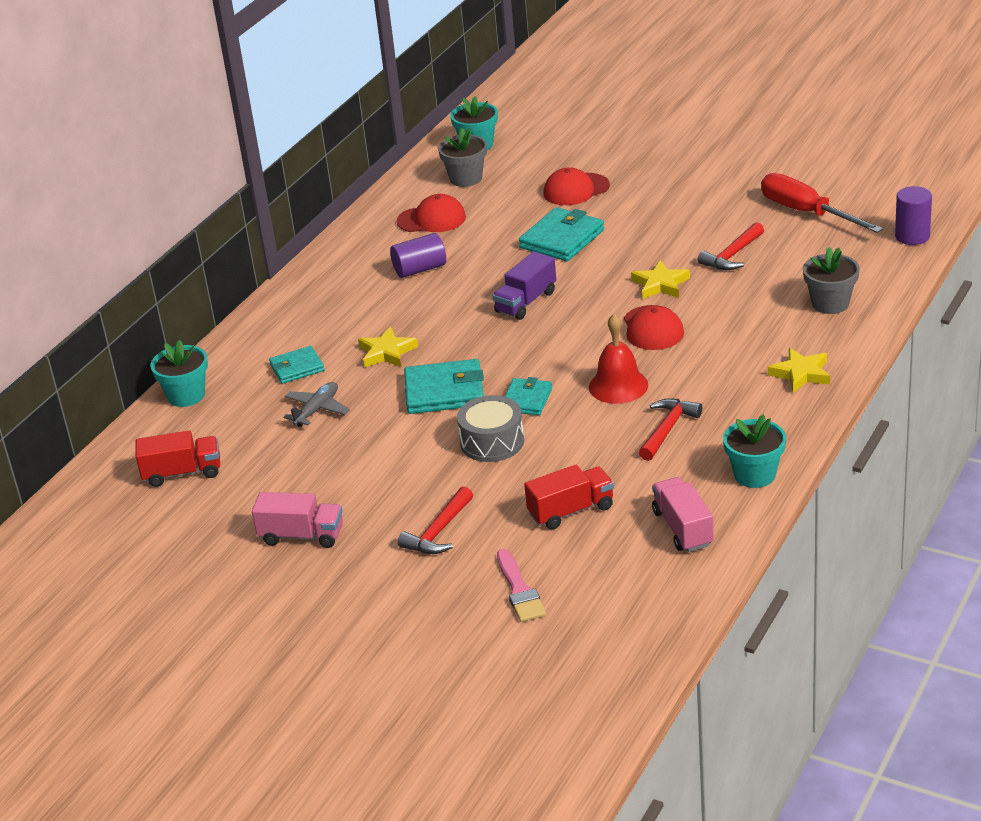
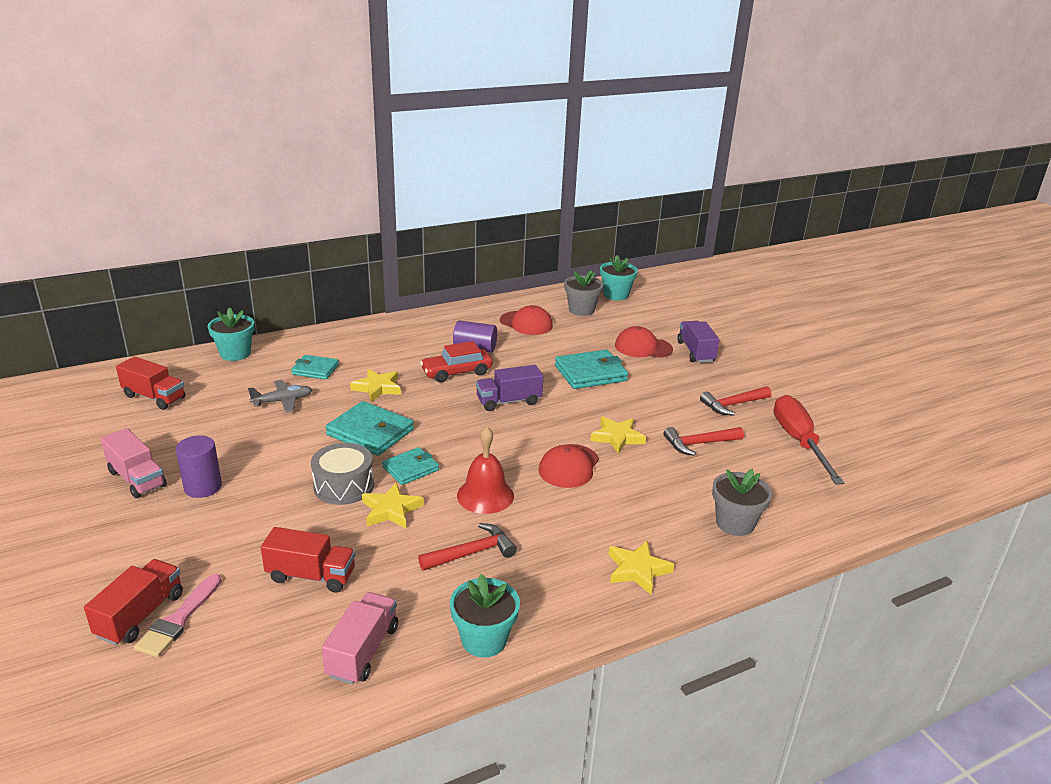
camera: 30 degrees right, 5 degrees down
(438, 300) = (457, 372): none -> red car
(438, 532) = (209, 532): red hammer -> red hammer (733, 405)
(485, 605) = (140, 615): none -> red truck
(560, 437) = (391, 510): none -> yellow star
(629, 171) = (695, 352): none -> purple truck
(912, 236) = (874, 505): purple cylinder -> purple cylinder (203, 487)

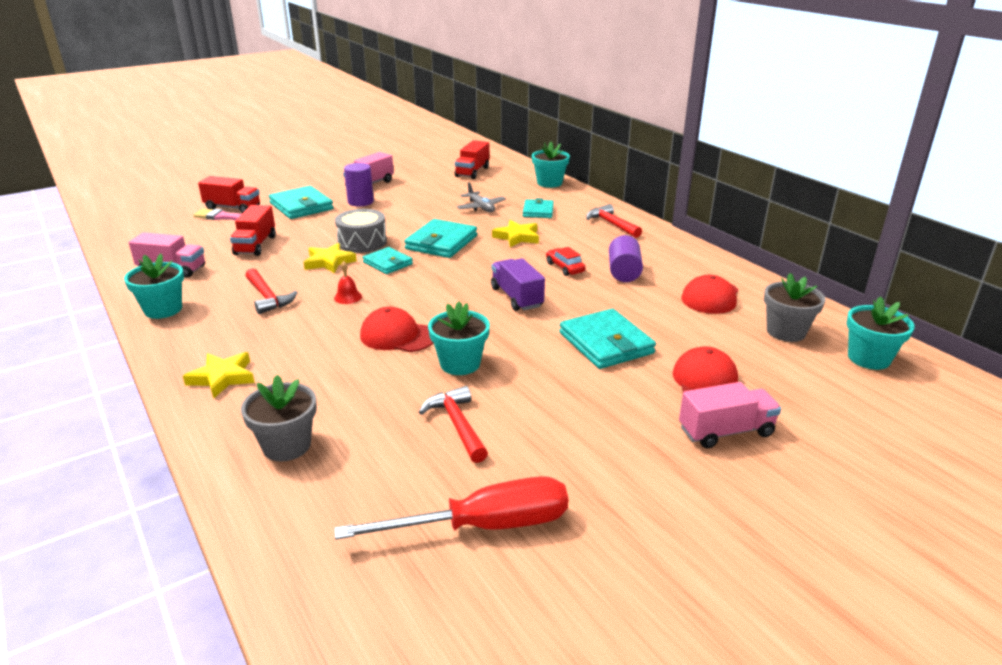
camera: 85 degrees right, 0 degrees up
(183, 541) = (301, 206): none -> turquoise wallet
(457, 372) = (564, 267): red car -> red car, size x0.65
(485, 495) = (348, 297): red bell -> red bell, size x0.52
(617, 437) = (460, 364): yellow star -> turquoise flower pot
(695, 352) = (726, 431): purple truck -> pink truck
(733, 405) = (572, 462): red hammer -> red hammer (611, 224)

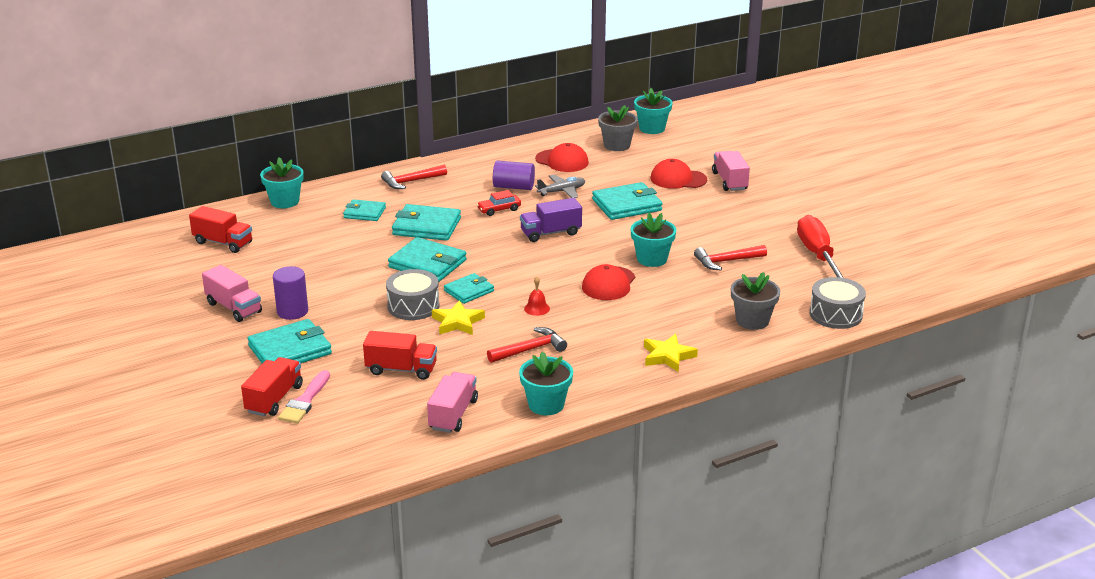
camera: 85 degrees left, 0 degrees up
(284, 536) = (835, 314): none -> grey drum
(481, 207) = (342, 241): grey plane -> grey plane (562, 191)
(517, 237) = (426, 226): yellow star -> turquoise wallet

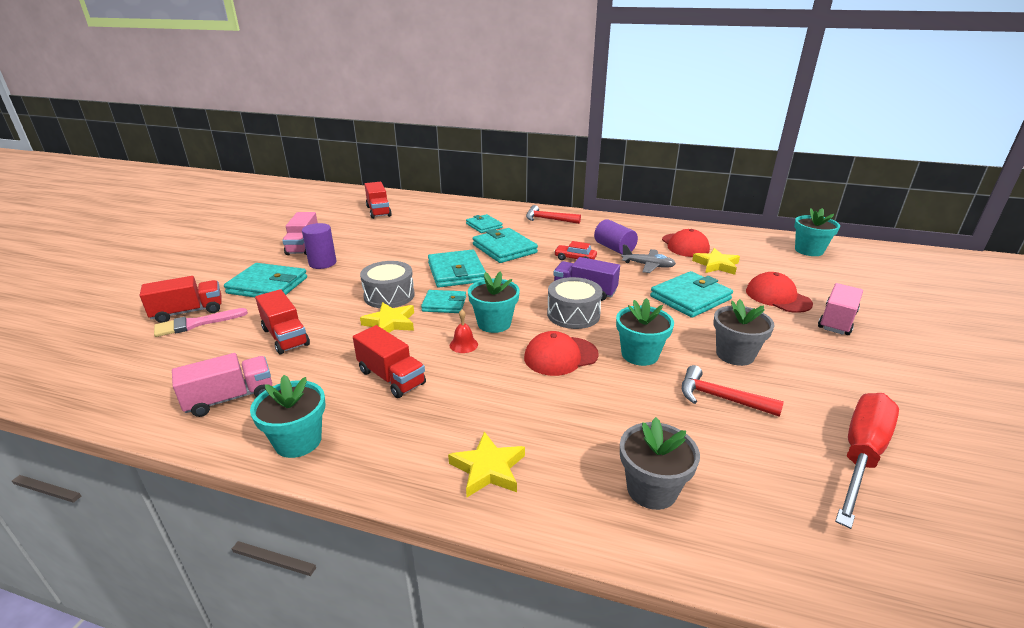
camera: 45 degrees right, 0 degrees up
(285, 201) = (454, 203): turquoise flower pot -> turquoise flower pot (494, 323)
(530, 349) = (391, 377): red hammer -> red truck
(607, 169) = (716, 265): none -> yellow star
(617, 145) = (754, 251): grey flower pot -> grey flower pot (735, 354)
(627, 205) = (690, 298): turquoise wallet -> turquoise wallet turned 60 degrees counterclockwise
(835, 314) = (789, 560): grey drum -> grey drum (573, 314)

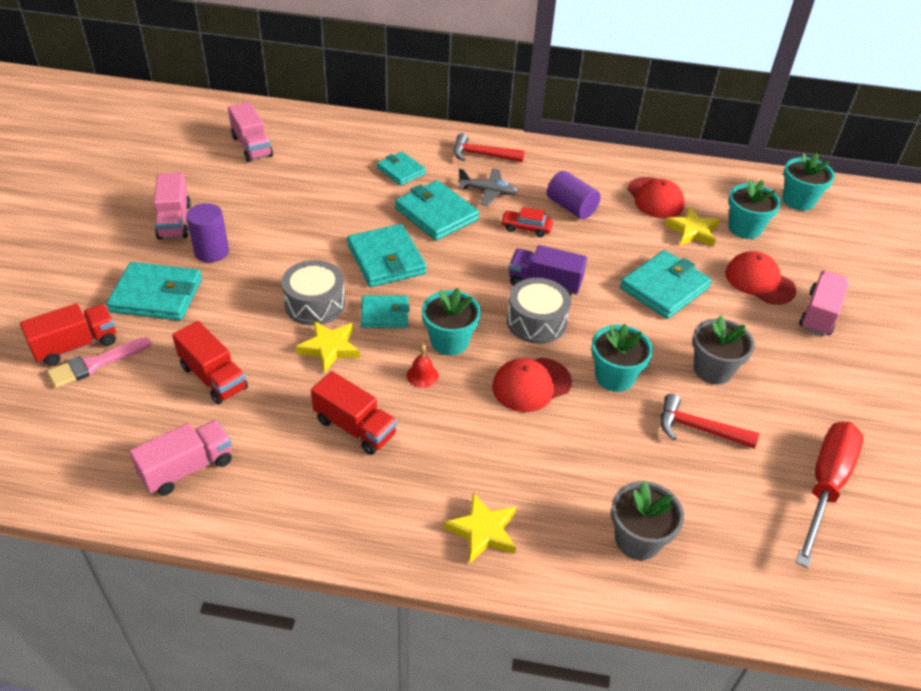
camera: 10 degrees left, 15 degrees up
(298, 441) = (284, 516): turquoise flower pot -> turquoise flower pot (744, 228)
(378, 211) = (252, 146): red truck -> pink truck
(648, 265) = (613, 236): grey plane -> grey plane (488, 192)

